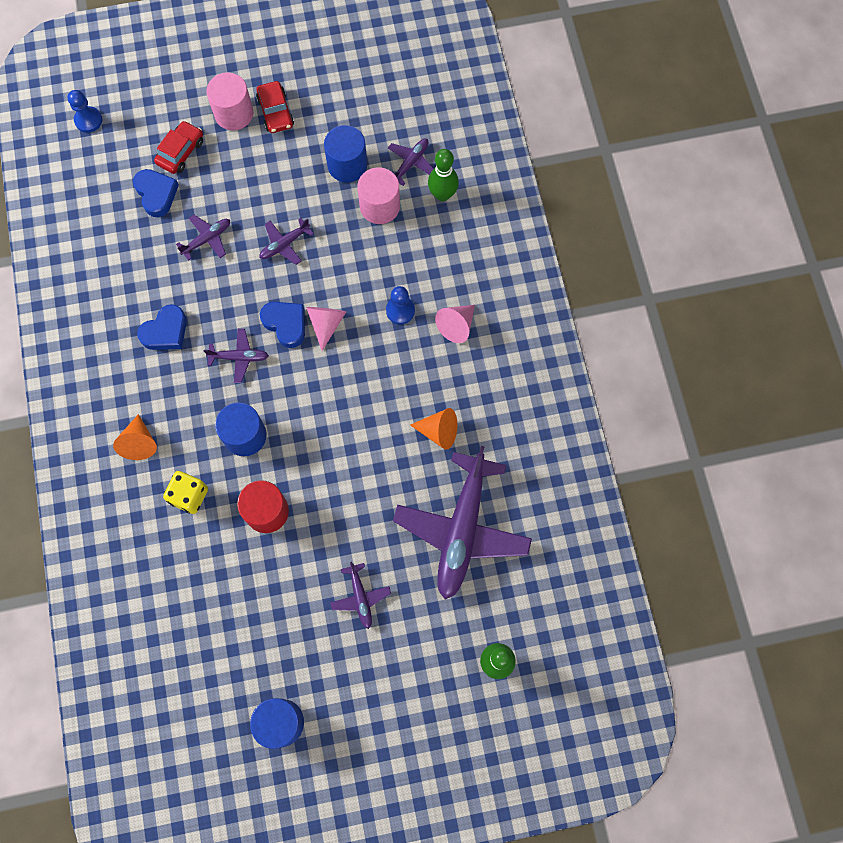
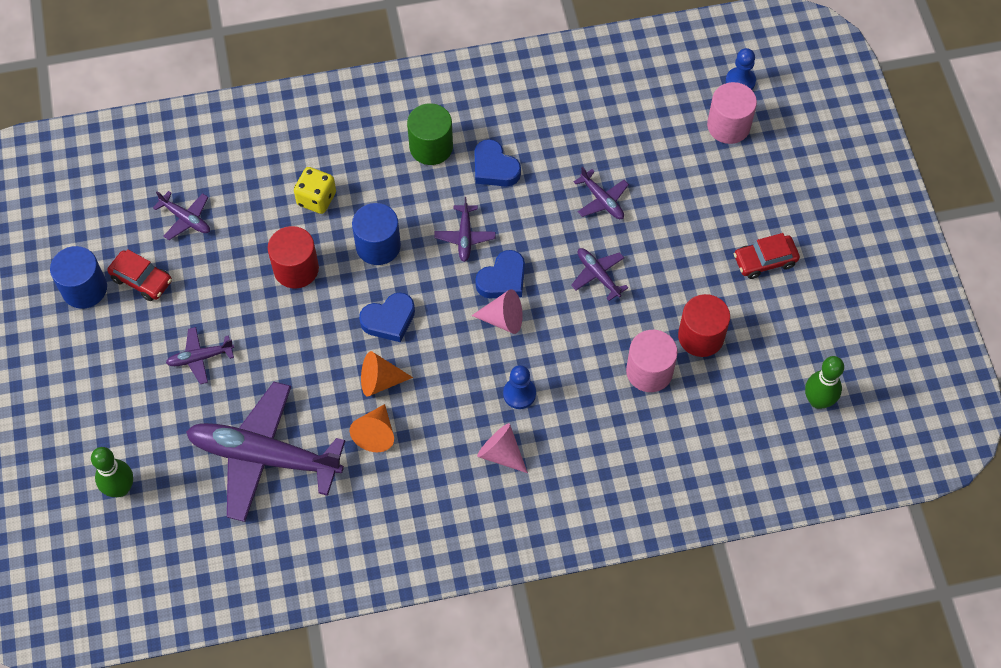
camera: 90 degrees right, 10 degrees down
(137, 389) = (431, 147): none -> green cylinder
(139, 442) = (374, 152): orange cone -> orange cone (380, 381)
(156, 194) = (654, 150): blue heart -> blue heart (389, 320)
(181, 152) = (707, 170): red car -> red car (141, 280)
(234, 113) = (759, 219): pink cylinder -> pink cylinder (728, 126)
(347, 165) = (701, 336): blue cylinder -> red cylinder
(410, 163) = (708, 404): purple plane -> purple plane (186, 219)
(442, 194) = (668, 439): green bowling pin -> green bowling pin (818, 401)

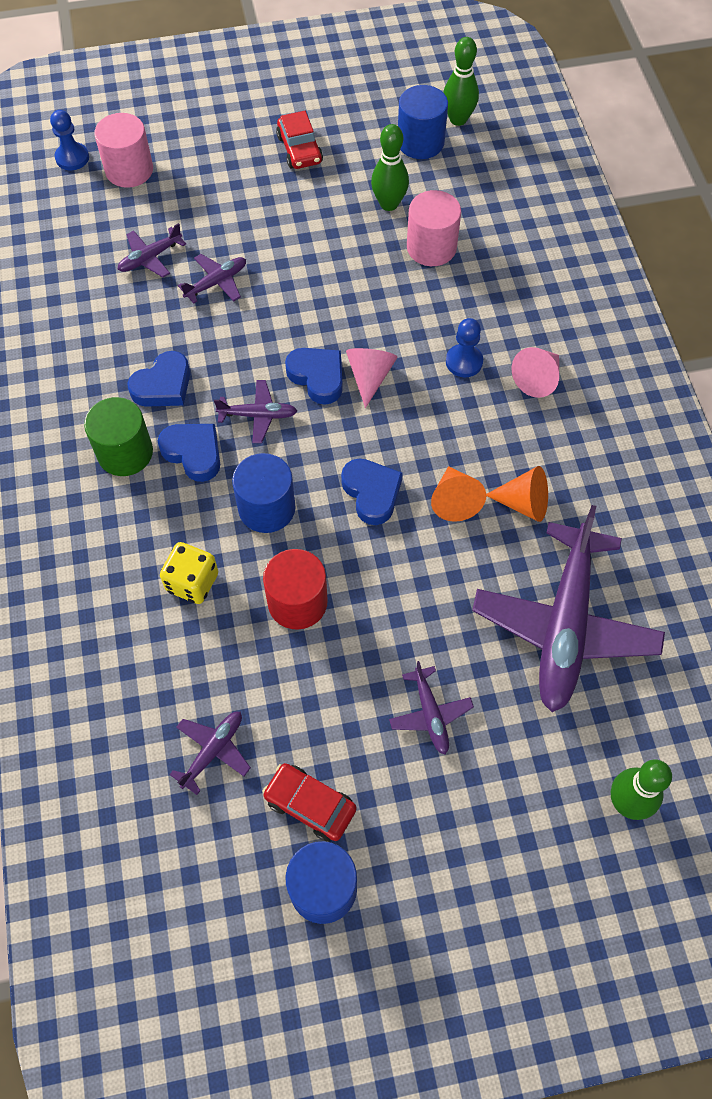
camera: 90 degrees left, 0 degrees up
(141, 280) = (310, 805): red car -> red car turned 90 degrees counterclockwise
(429, 193) = (193, 453): none -> blue heart
(598, 275) = (314, 288): purple plane -> purple plane (150, 258)
(701, 336) = (389, 204): red cylinder -> green bowling pin
(783, 365) = (420, 142): none -> blue cylinder

